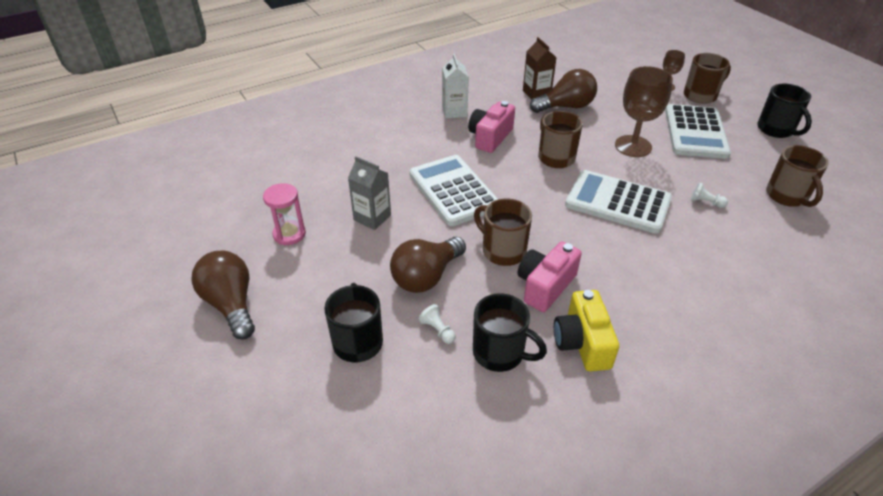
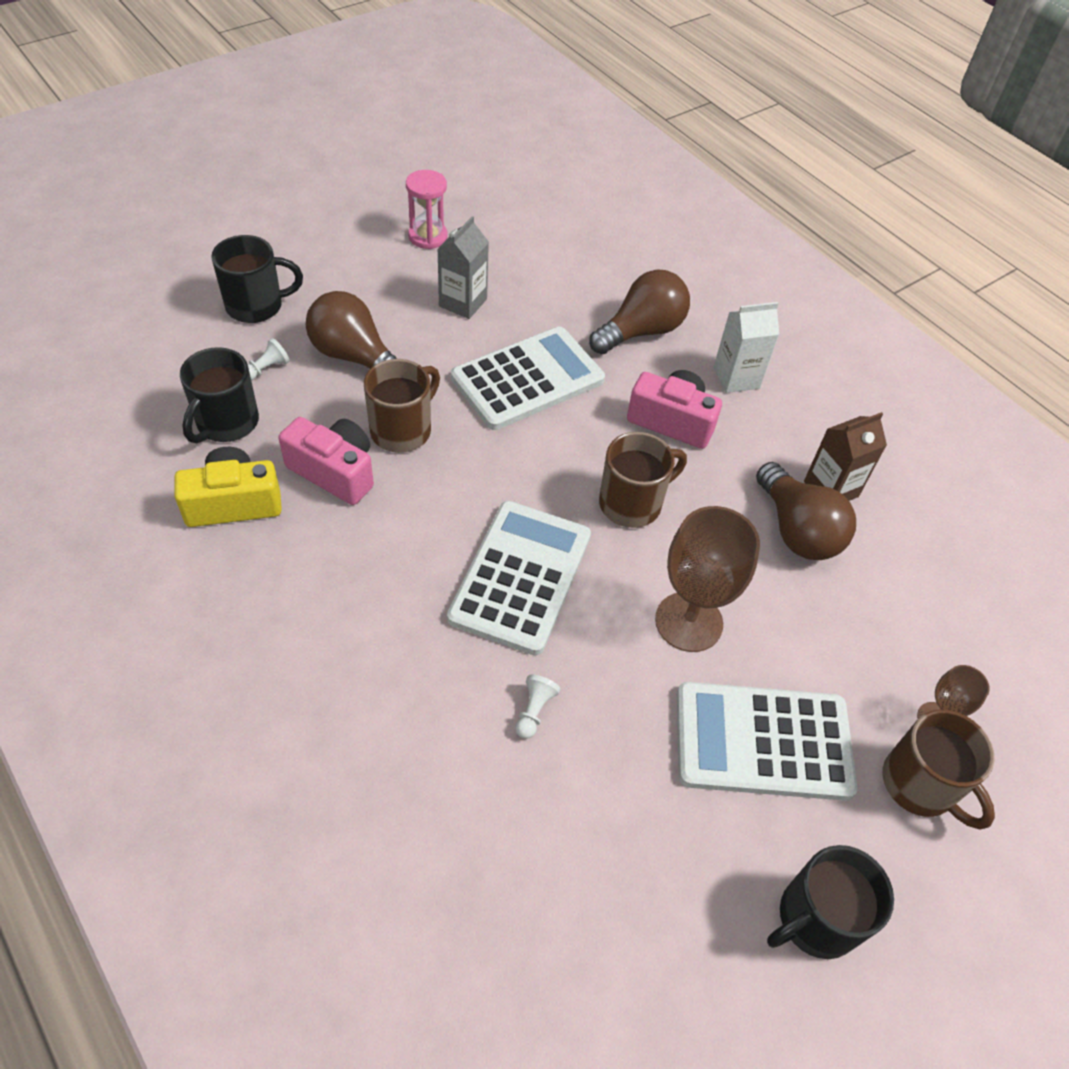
camera: 80 degrees right, 10 degrees up
(231, 304) = (317, 210): brown light bulb -> brown light bulb (641, 331)
(787, 196) = (568, 866): brown mug -> none

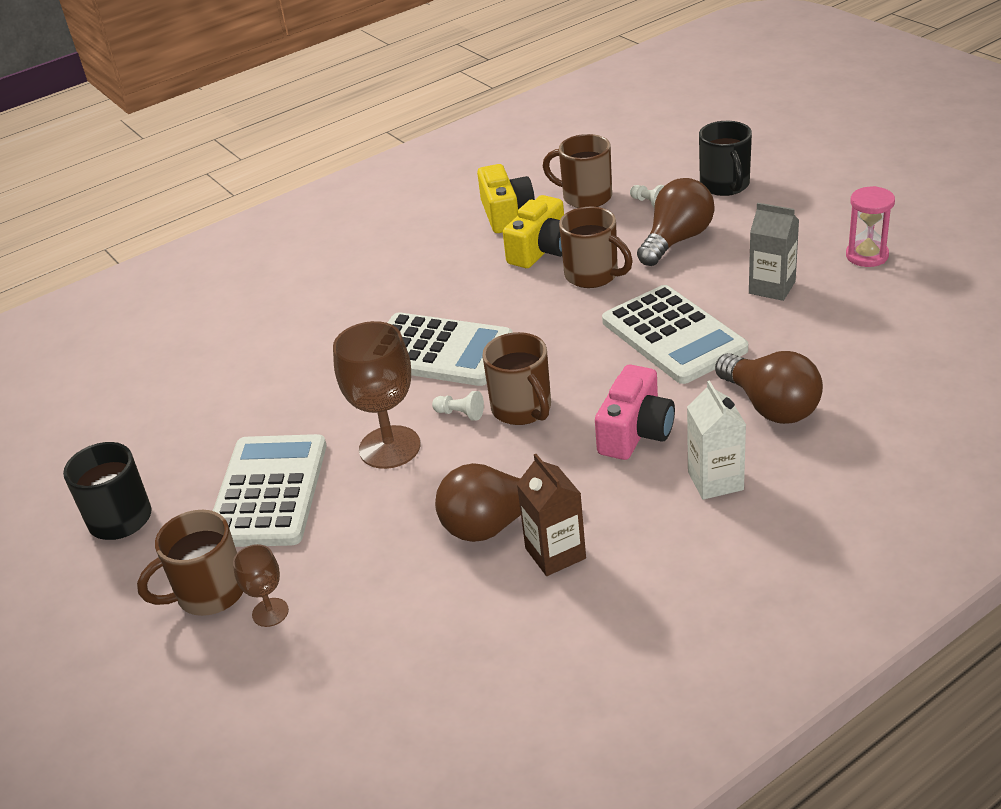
camera: 100 degrees right, 15 degrees down
(226, 423) = (585, 197): black mug -> brown mug
(334, 471) = (542, 250): pink camera -> yellow camera
(534, 711) = (315, 368): white pawn -> white pawn (460, 414)

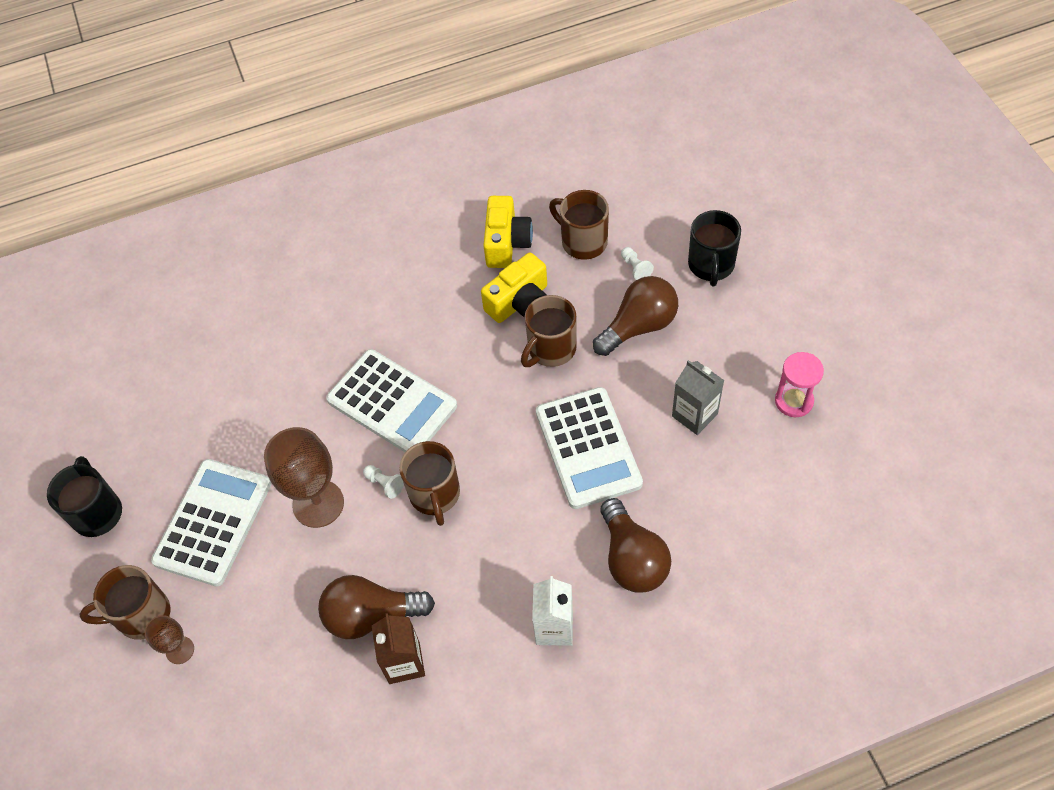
camera: 15 degrees right, 20 degrees up
(593, 275) = (550, 349): brown mug -> brown mug turned 75 degrees clockwise
(635, 432) = (513, 552): pink camera -> none

